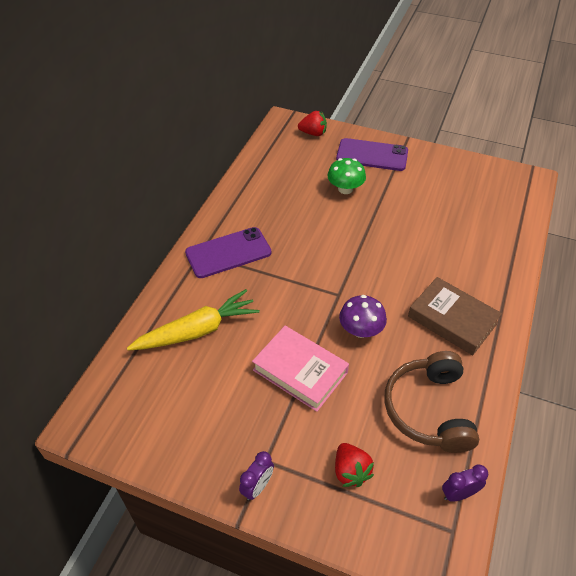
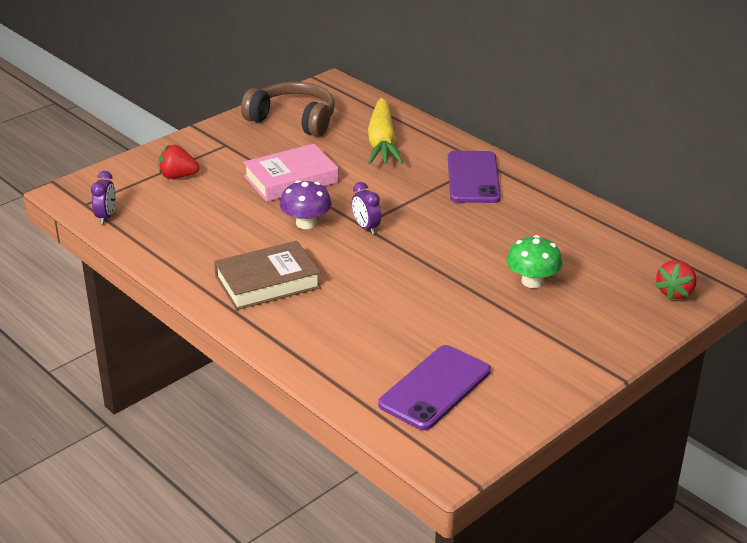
camera: 115 degrees right, 15 degrees down
(257, 487) = (209, 137): purple clock -> purple clock (366, 228)
(372, 155) = (594, 327): purple phone -> purple phone (435, 388)
(429, 409) = (188, 230): brown headphones -> brown headphones (293, 120)

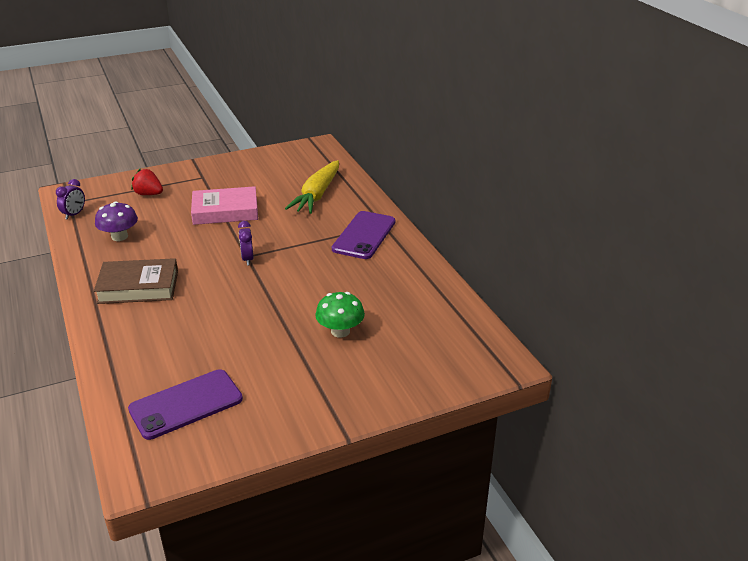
camera: 20 degrees right, 0 degrees up
(293, 120) = (266, 167): brown headphones -> none
(306, 223) = (206, 247): purple mushroom -> purple mushroom (119, 236)
(675, 292) = (455, 368): red strawberry -> none

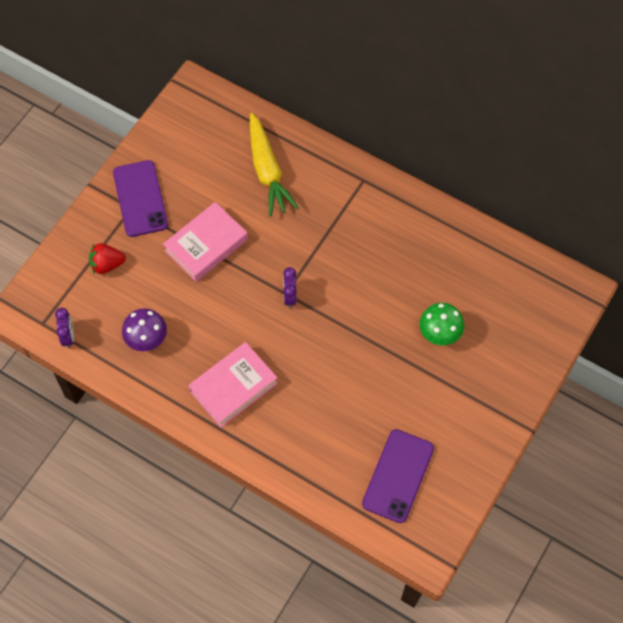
camera: 35 degrees left, 30 degrees up
(138, 287) = (233, 387): brown book -> pink book
(247, 259) = (290, 296): purple clock -> purple clock turned 45 degrees clockwise
(364, 235) = (359, 204): purple phone -> purple phone (140, 198)

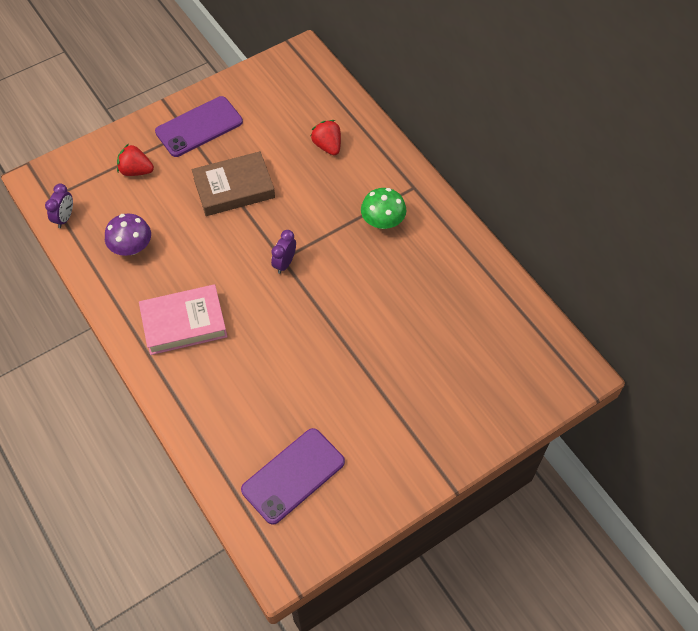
camera: 25 degrees right, 5 degrees down
(140, 198) = (199, 127): purple phone -> purple phone turned 45 degrees clockwise
(206, 245) = (234, 188): pink book -> brown book
(267, 171) = (327, 146): yellow carrot -> red strawberry
(440, 332) = (412, 355): green mushroom -> green mushroom (383, 221)

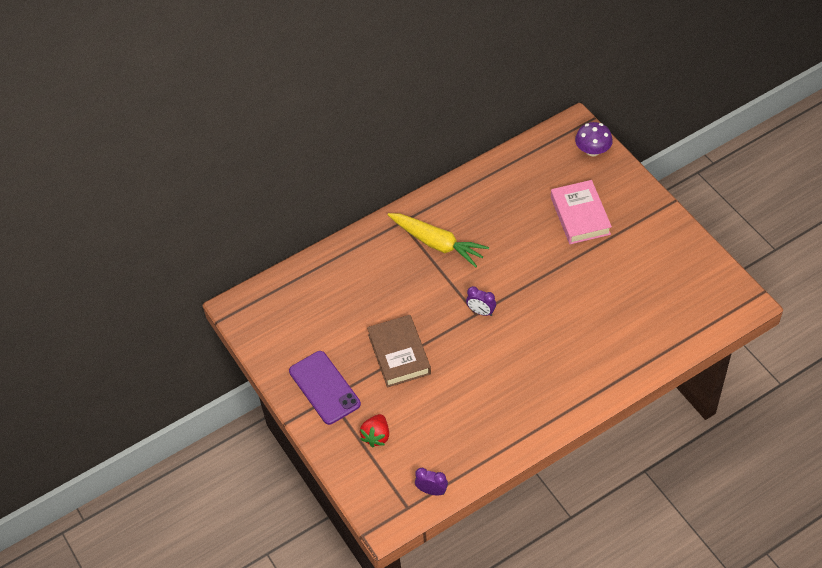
camera: 85 degrees left, 5 degrees down
(131, 247) = (465, 430): purple mushroom -> purple mushroom (592, 150)
(184, 323) = (543, 382): pink book -> pink book (580, 216)
(293, 476) = (675, 298): purple phone -> none
(327, 146) = (353, 284): red strawberry -> none
(383, 221) = (437, 243): green mushroom -> yellow carrot

